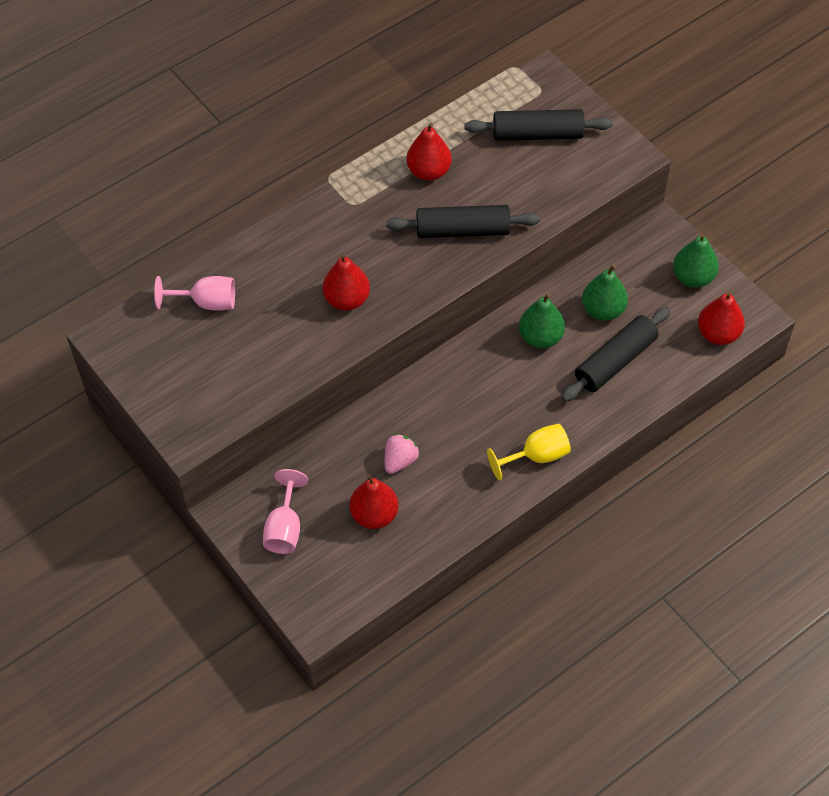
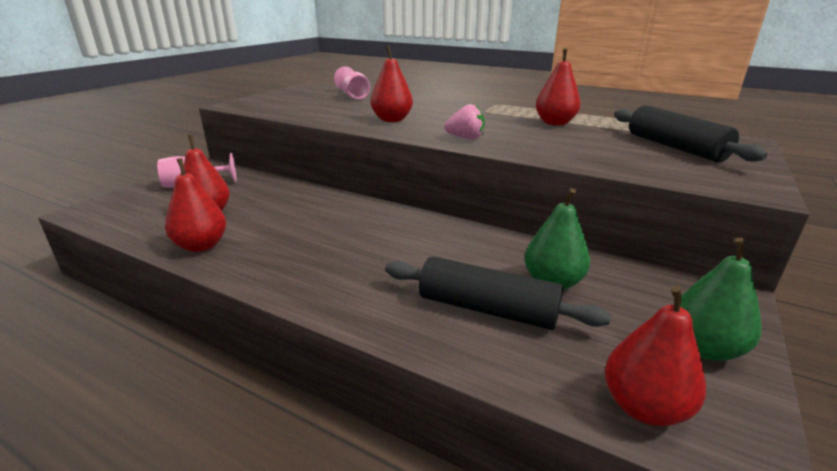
camera: 65 degrees right, 30 degrees down
(400, 461) = (273, 213): pink strawberry -> pink strawberry (465, 138)
(445, 521) = (201, 246): none -> red pear
(462, 230) = (513, 139): black rolling pin -> none
(537, 456) = (305, 282): yellow goblet -> none
(540, 337) = (472, 251): green pear -> none

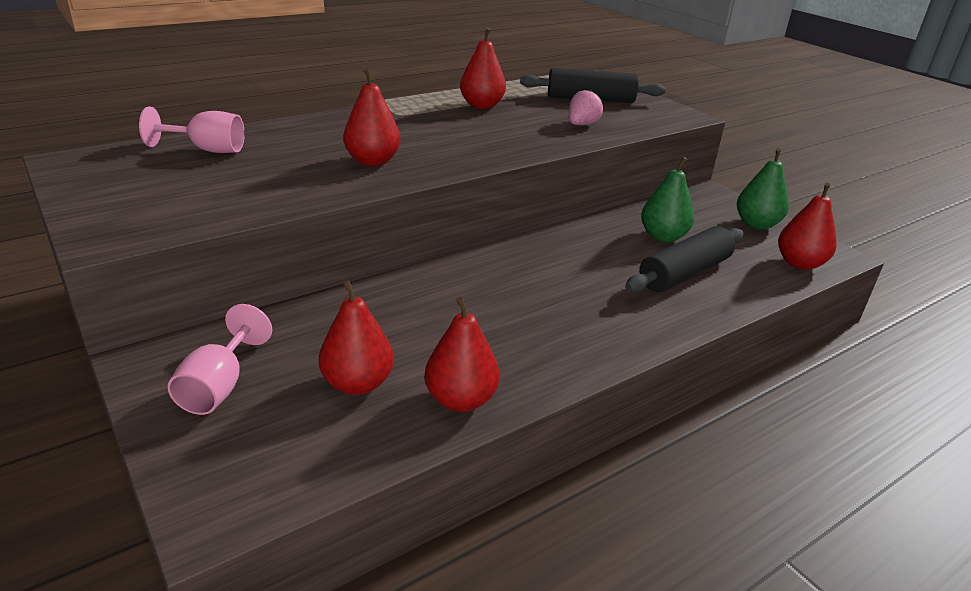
camera: 65 degrees left, 5 degrees up
(465, 138) = (487, 151): pink strawberry -> pink strawberry (582, 125)

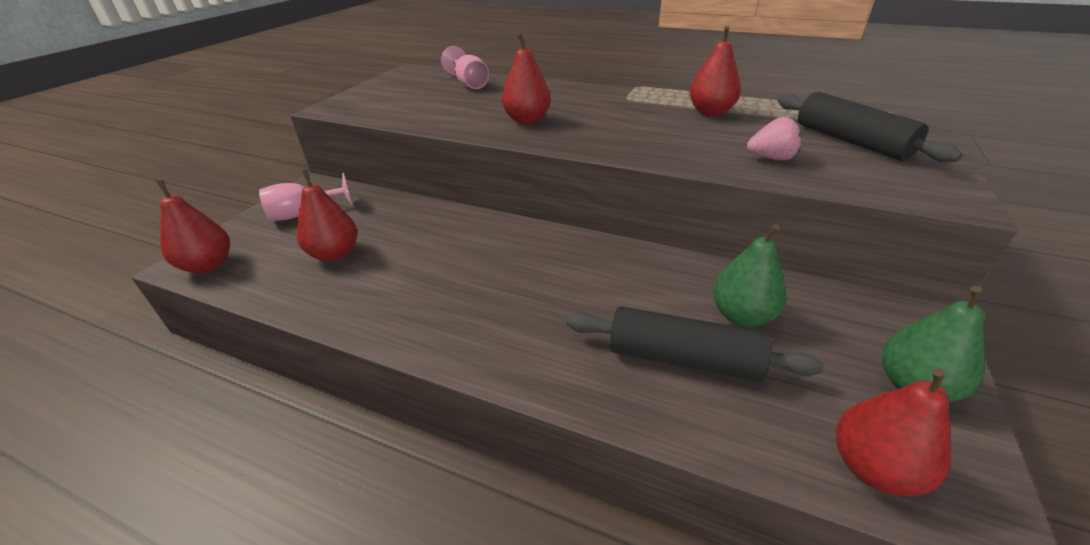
camera: 60 degrees right, 5 degrees up
(460, 400) = (342, 302): red pear -> red pear (208, 265)

